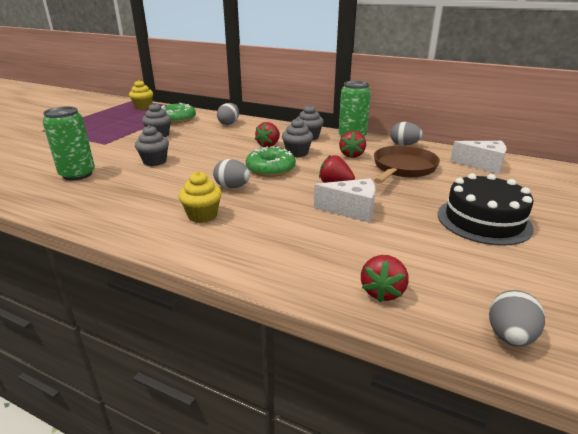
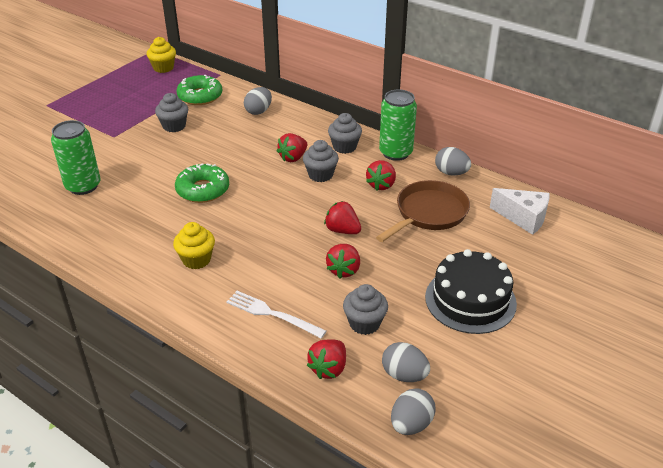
camera: 10 degrees right, 10 degrees up
(154, 161) = (163, 173): grey cupcake -> grey cupcake (364, 323)
(232, 187) = (235, 223): grey egg -> grey egg (404, 375)
(270, 169) = (282, 199): green donut -> green donut (203, 190)
(297, 250) = (272, 314): none -> white fork
(351, 210) = (344, 270): white cheese -> red strawberry

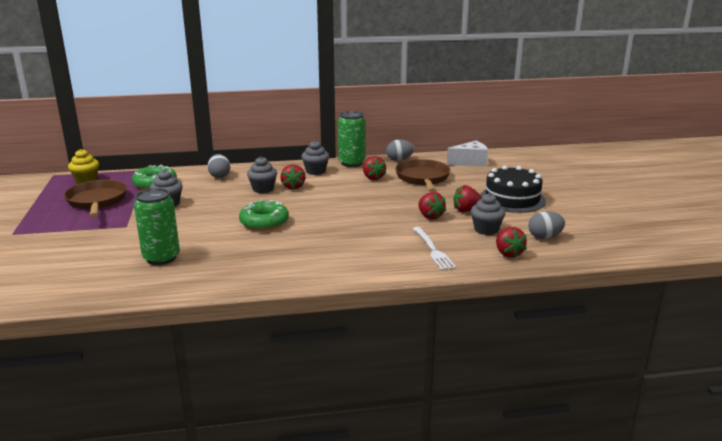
camera: 45 degrees left, 15 degrees down
(136, 97) = (97, 201): none -> brown pan
(196, 260) = (335, 251): yellow cupcake -> none
(272, 314) = (432, 250): white fork -> white fork turned 90 degrees counterclockwise
(320, 175) = (328, 187): grey cupcake -> grey cupcake (263, 189)
(342, 230) = (393, 203): red strawberry -> red strawberry (466, 210)
(411, 424) = (585, 251): grey egg -> none

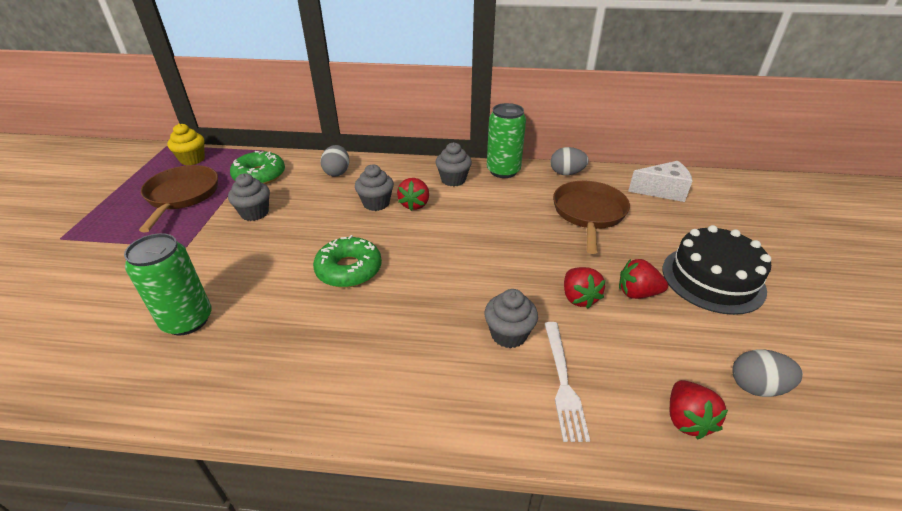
camera: 15 degrees right, 15 degrees up
(373, 178) = (522, 202): red strawberry -> none
(486, 230) = (659, 347): grey cupcake -> grey cupcake (508, 334)

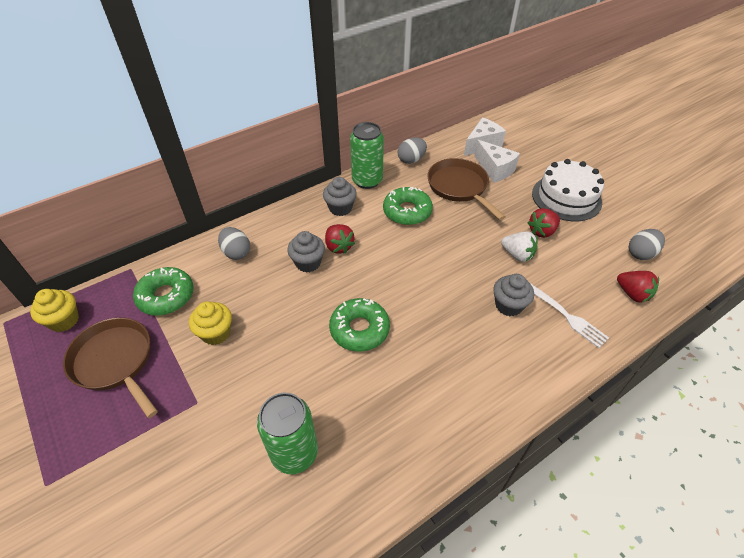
camera: 40 degrees left, 10 degrees up
(254, 213) = (216, 333): grey cupcake -> yellow cupcake
(509, 208) = (407, 211): none -> green donut
(578, 298) = (517, 255): red strawberry -> white strawberry
(650, 216) = (495, 169): none -> white cheese
(712, 279) = (566, 197): black cake -> white cake

